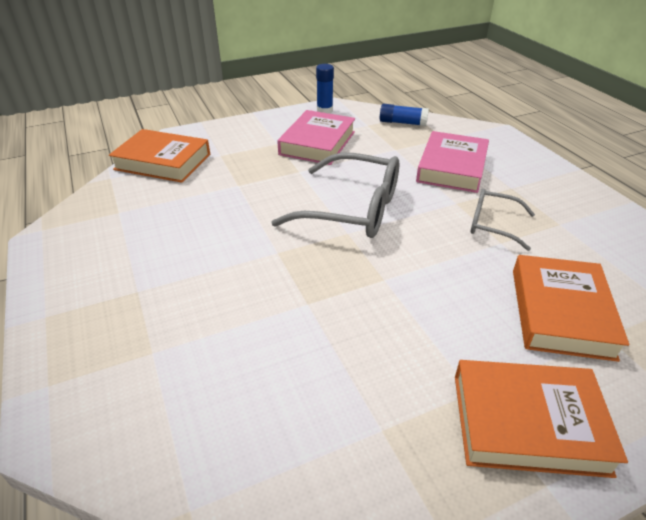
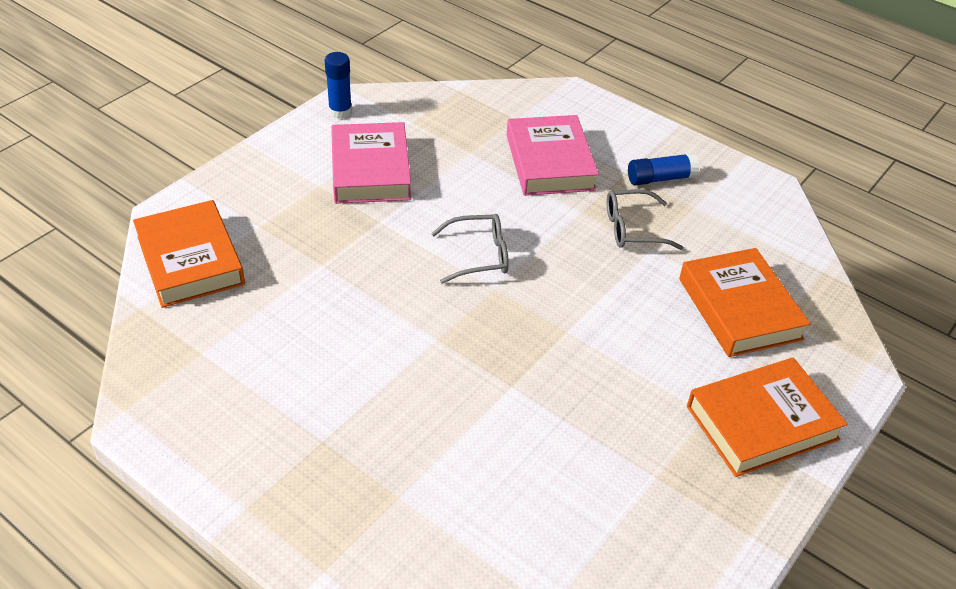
camera: 30 degrees left, 5 degrees up
(163, 162) = (190, 260): orange book -> orange book turned 75 degrees clockwise
(352, 209) = (479, 256): grey glasses -> grey glasses, size x0.55
(402, 123) = (453, 107): blue glue stick -> blue glue stick (660, 178)

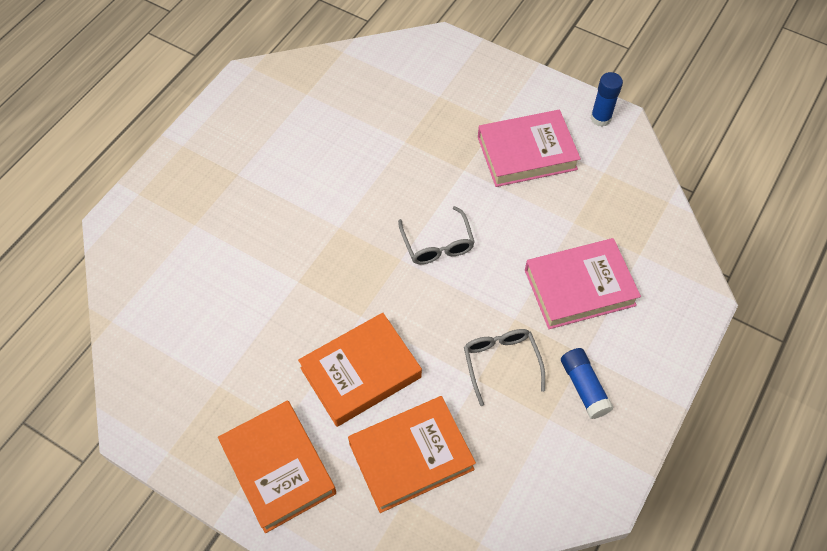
camera: 85 degrees right, 15 degrees up
(190, 260) = (393, 66): orange book -> orange book (360, 372)

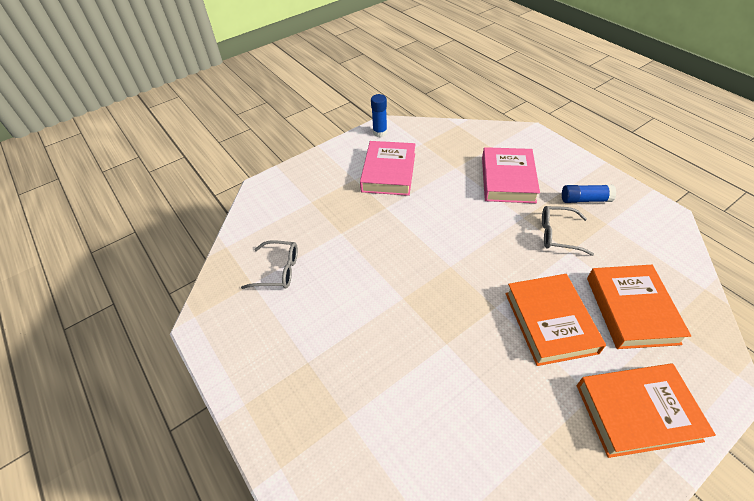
camera: 65 degrees left, 10 degrees down
(437, 244) = (445, 240): grey glasses -> grey glasses (278, 270)

